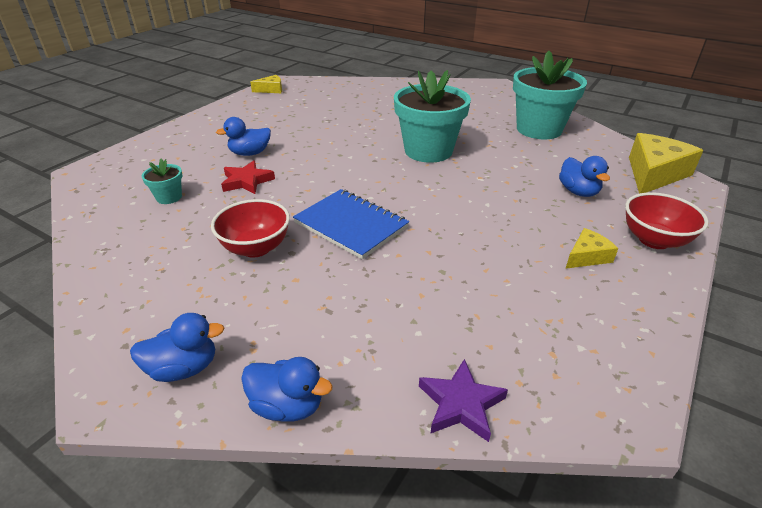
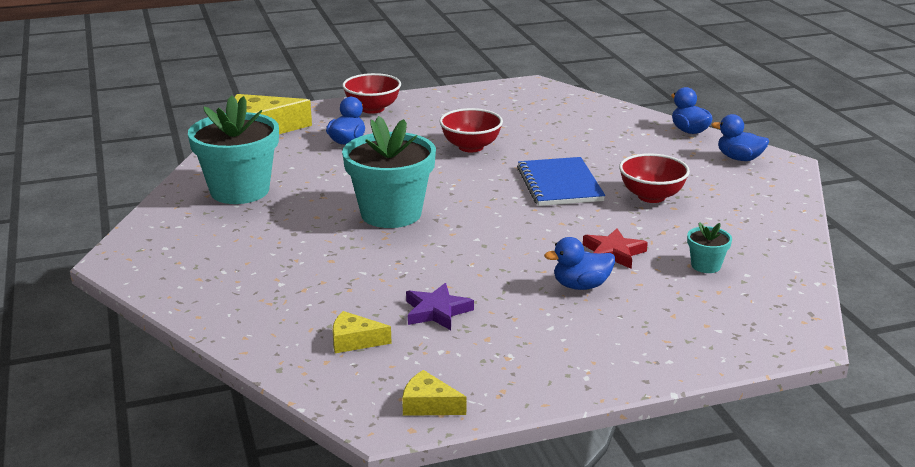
camera: 140 degrees left, 10 degrees down
(250, 153) = (581, 286): blue duck -> blue duck turned 150 degrees clockwise
(461, 404) = (603, 107): purple star -> purple star (437, 311)
(484, 233) = (470, 147): none -> red bowl
(587, 256) = (432, 117): yellow cheese -> yellow cheese (354, 341)

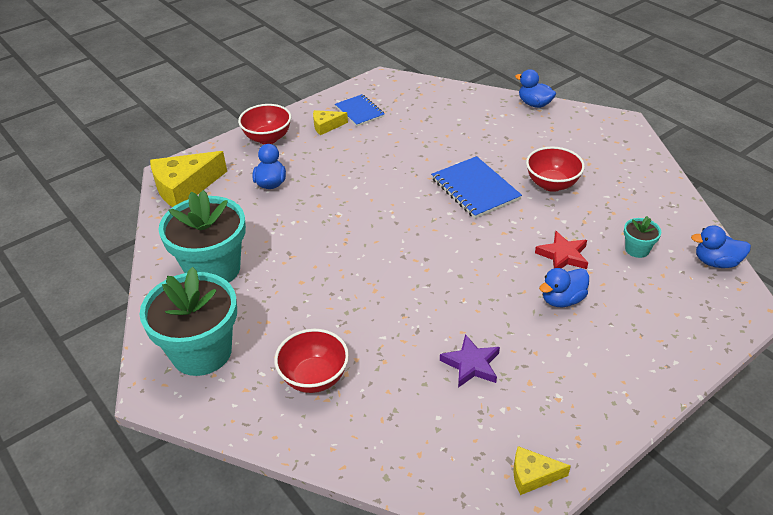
camera: 20 degrees left, 15 degrees up
(354, 341) = (427, 421): yellow cheese -> yellow cheese (326, 126)
(391, 213) = (362, 260): turquoise flower pot -> turquoise flower pot (201, 352)
(470, 147) = (378, 164): red bowl -> red bowl (314, 377)
(485, 105) = (359, 111): none -> blue notebook
(739, 158) = (588, 125): blue duck -> blue duck (716, 262)

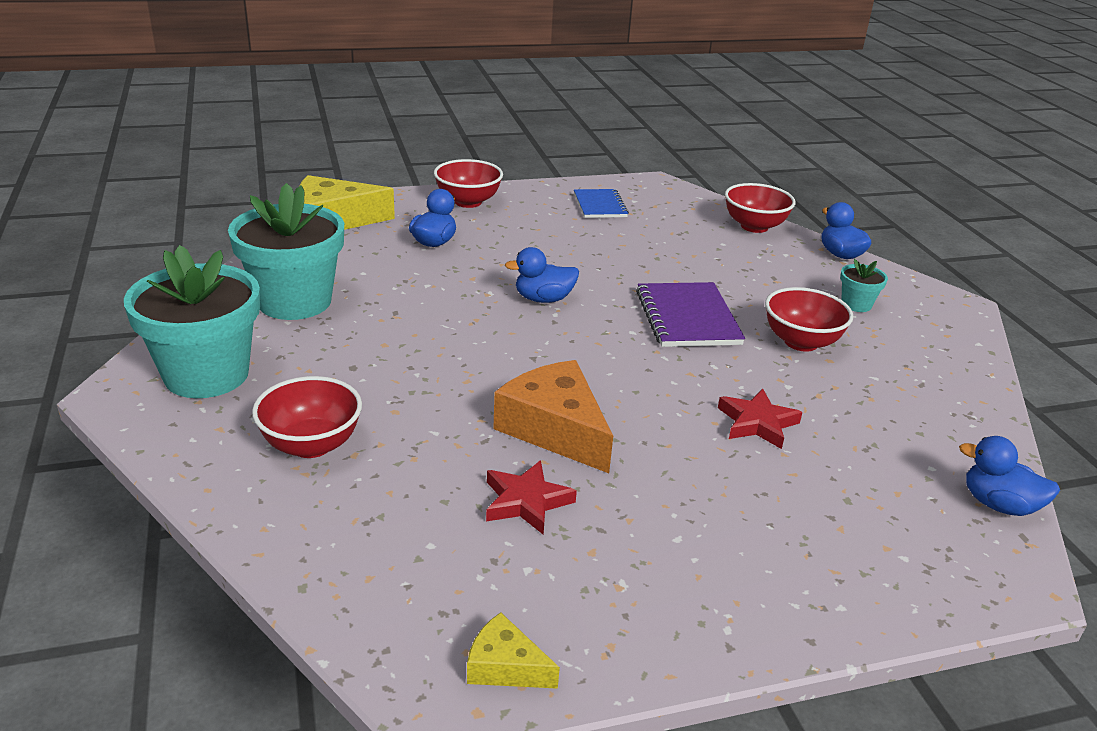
camera: 20 degrees right, 10 degrees down
(326, 126) = (547, 208): yellow cheese -> none
(453, 306) = (555, 429): none -> orange cheese
(469, 97) = (754, 226): none -> red bowl
(471, 364) = (526, 502): purple star -> red star
(475, 189) = (687, 318): blue notebook -> purple notebook
(562, 299) = (717, 472): blue duck -> blue duck (543, 299)
(637, 249) = (877, 450): turquoise flower pot -> turquoise flower pot (856, 304)

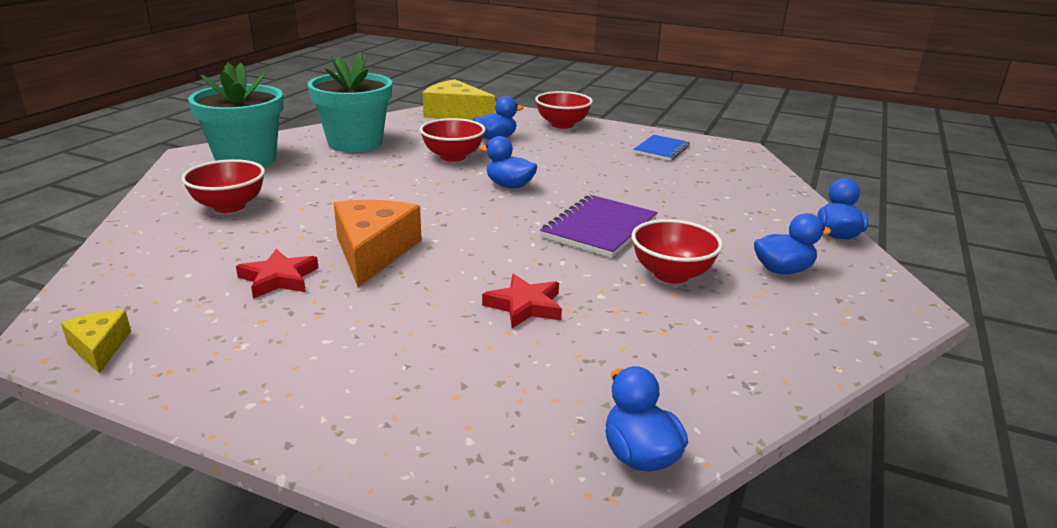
camera: 40 degrees right, 5 degrees down
(754, 226) = (781, 194): red bowl -> red bowl (453, 157)
(856, 304) = (782, 270): turquoise flower pot -> blue duck

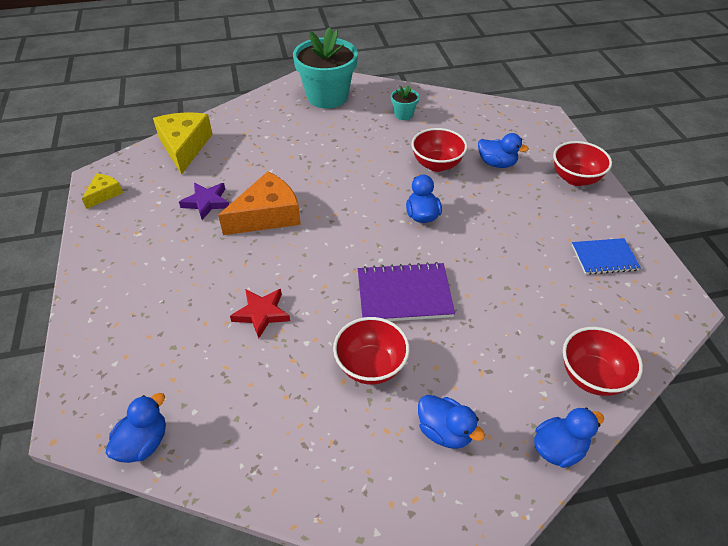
camera: 55 degrees right, 20 degrees up
(229, 206) = (265, 132): red bowl -> red bowl (592, 376)
(278, 278) = (206, 202): red star -> purple star
(355, 143) = (403, 114): turquoise flower pot -> turquoise flower pot, size x0.44
(455, 113) = (517, 119): yellow cheese -> yellow cheese (184, 147)

